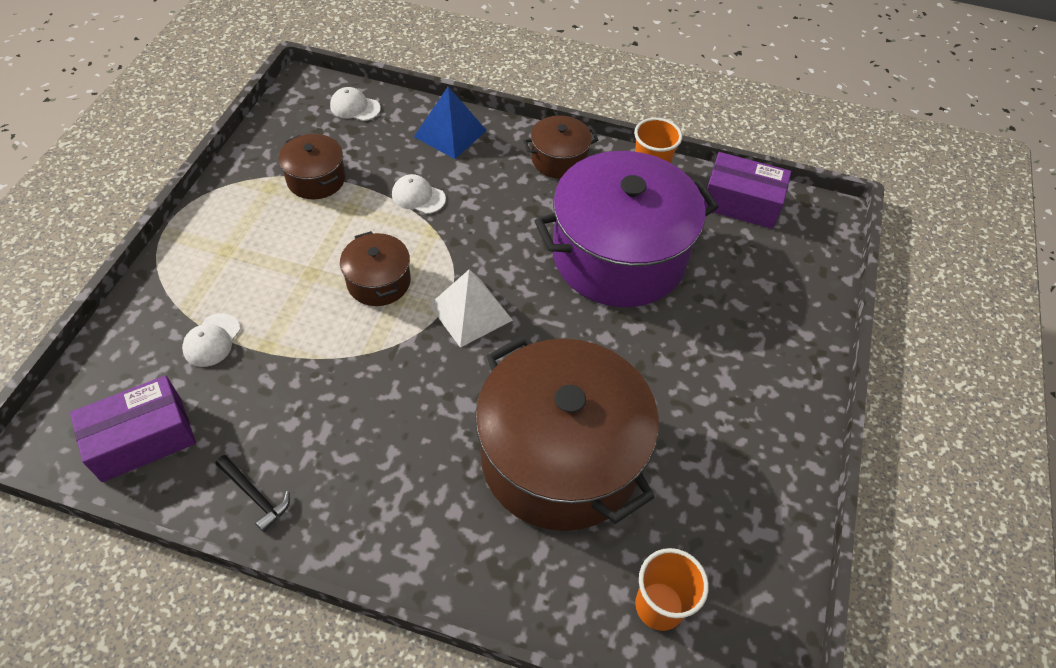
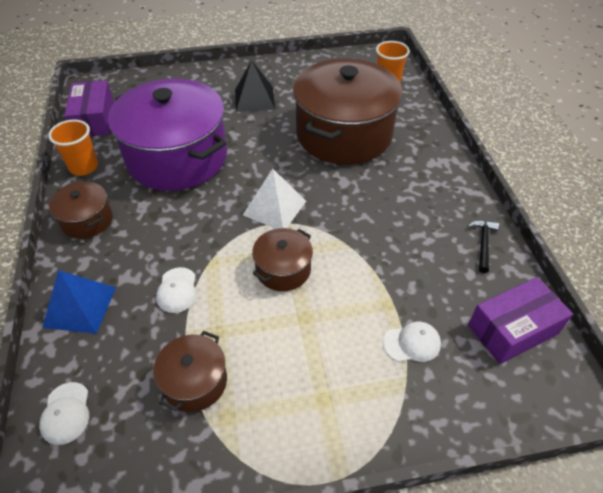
camera: 115 degrees left, 5 degrees down
(142, 438) = (513, 329): purple box -> purple box turned 60 degrees counterclockwise
(708, 384) = (254, 99): none -> black pyramid

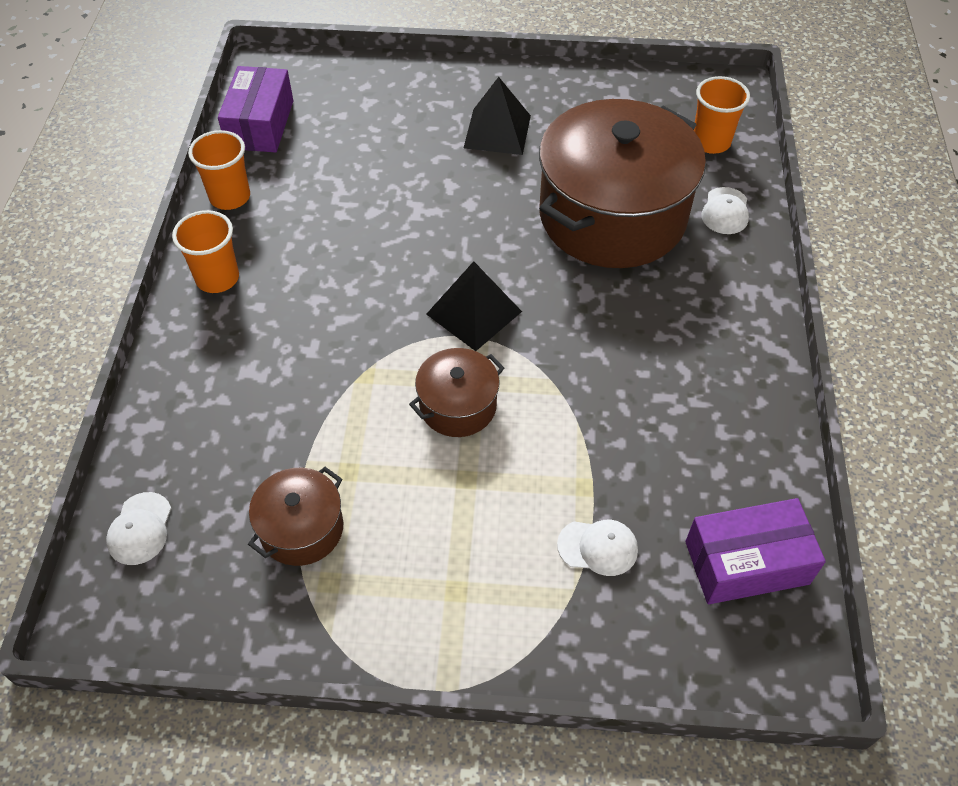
camera: 15 degrees right, 5 degrees up
(80, 307) = (184, 398): blue pyramid -> none
(87, 220) = (217, 278): brown pot -> orange cup
(177, 157) = (360, 207): purple pot -> none
(177, 290) = (310, 403): white cap -> white cap (725, 211)
(274, 208) = (474, 312): white pyramid -> black pyramid
(483, 244) = (756, 431): black hammer -> none

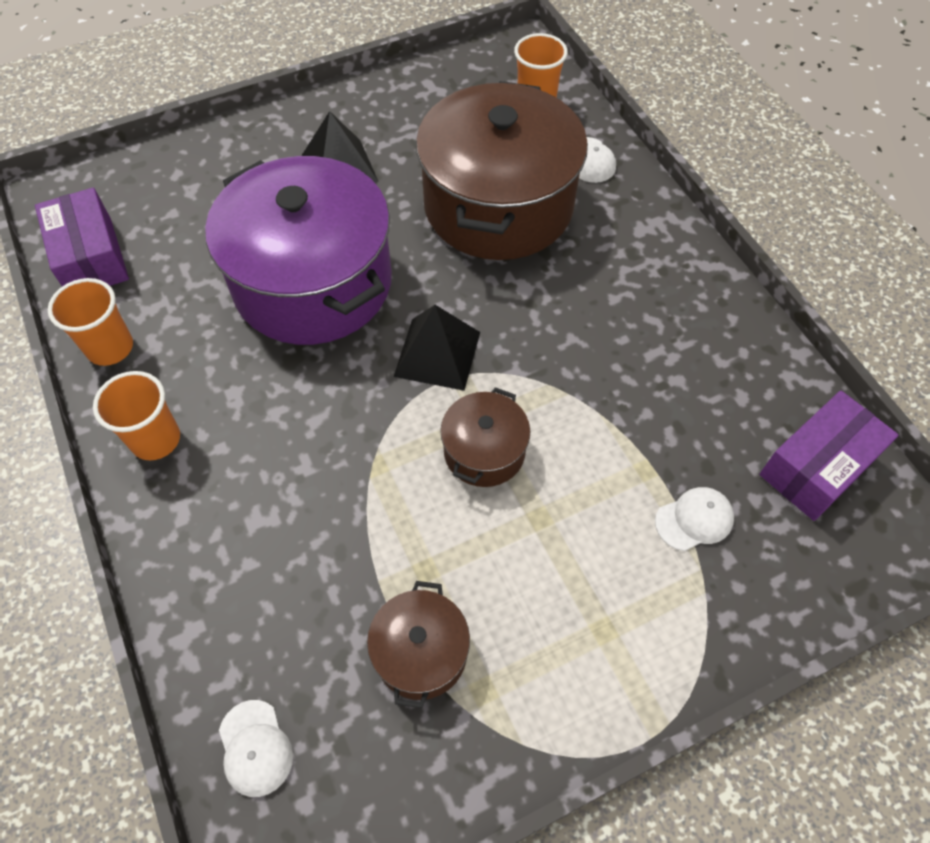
camera: 30 degrees left, 5 degrees up
(412, 213) = (313, 283): none -> purple pot

